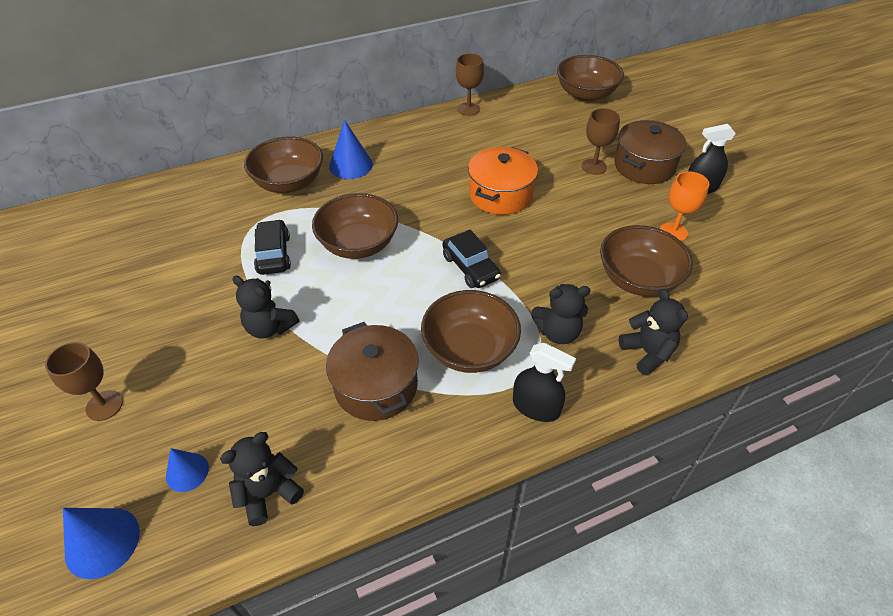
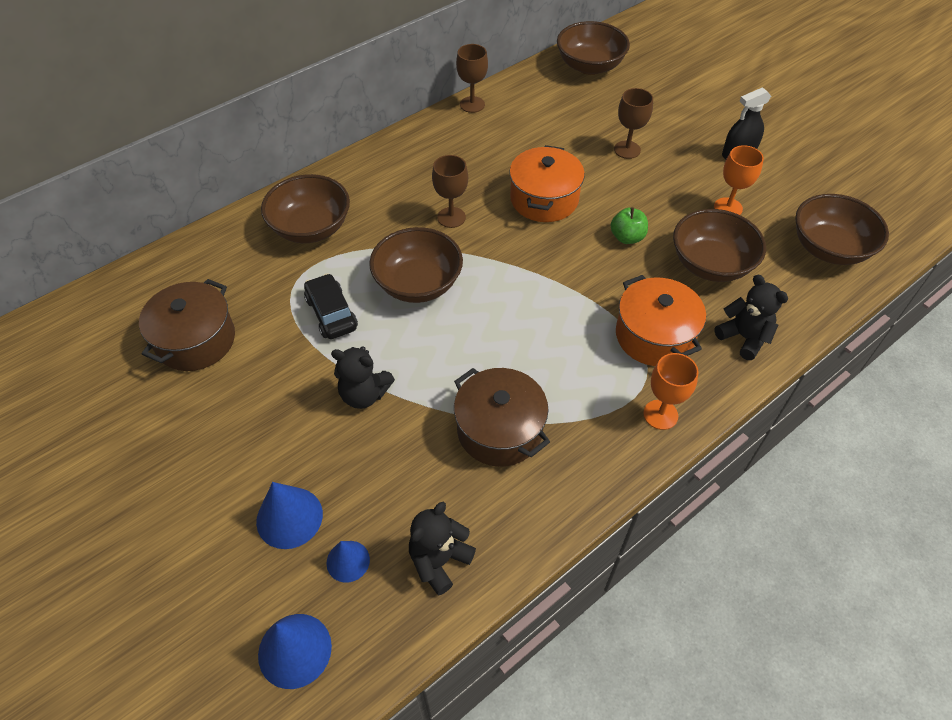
camera: 15 degrees left, 5 degrees up
(104, 405) = (226, 516): brown goblet -> brown goblet (451, 217)
(351, 165) = (371, 194): blue cone -> blue cone (289, 517)
(469, 349) = (576, 372): brown bowl -> brown bowl (829, 248)
(470, 267) = (544, 285): black car -> none
(536, 407) = (660, 414): black spray bottle -> orange goblet
(557, 332) = (654, 336): black teddy bear -> orange pot
(565, 240) = (627, 237): none -> green apple
(644, 166) = (676, 140): brown pot -> brown pot (196, 340)

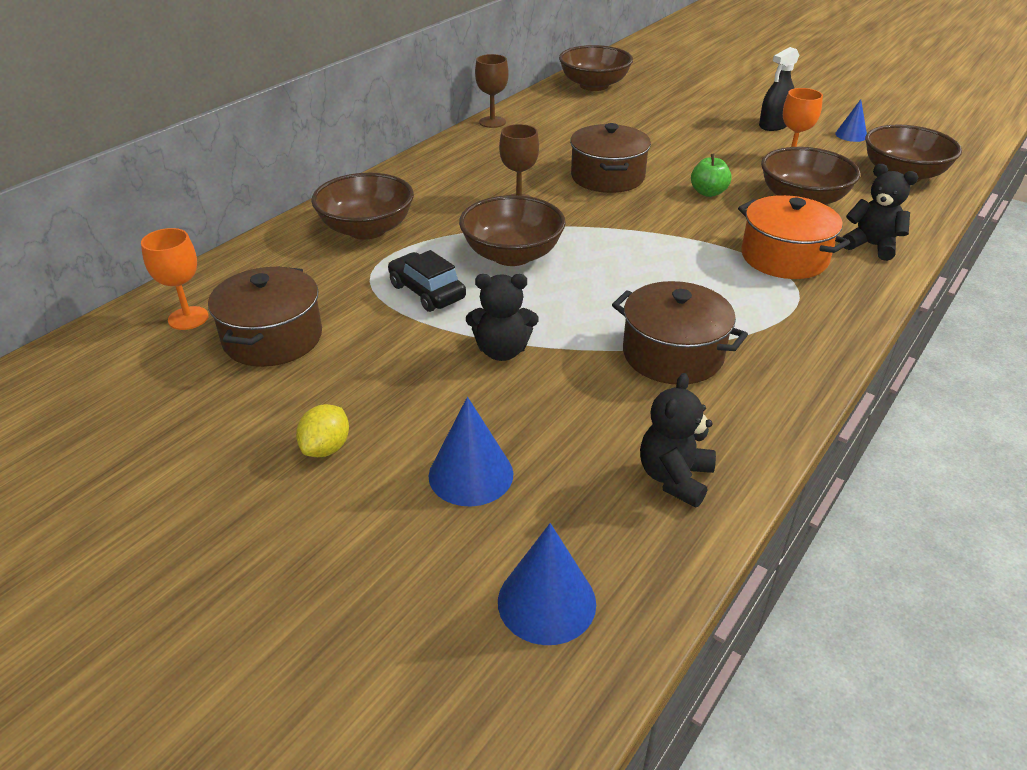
camera: 15 degrees left, 15 degrees down
(196, 465) = (326, 448): none -> yellow lemon
(348, 561) = (566, 500): blue cone -> blue cone (851, 135)
(544, 199) = (607, 177): orange pot -> brown pot
(627, 150) = (667, 134): brown goblet -> none
(660, 414) = (832, 314): orange goblet -> orange goblet (188, 318)

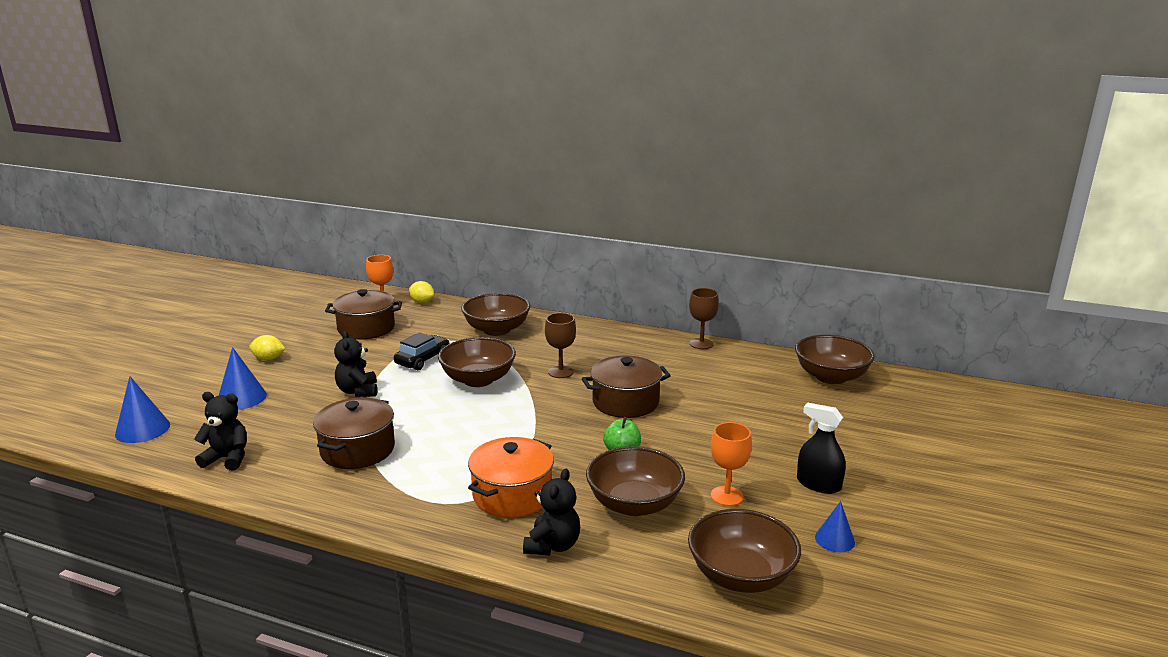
camera: 75 degrees right, 15 degrees down
(209, 281) = (422, 302): none -> yellow lemon

